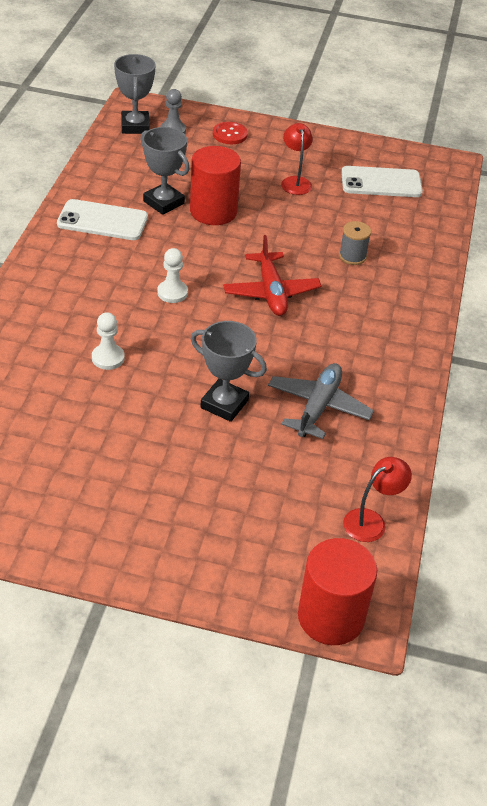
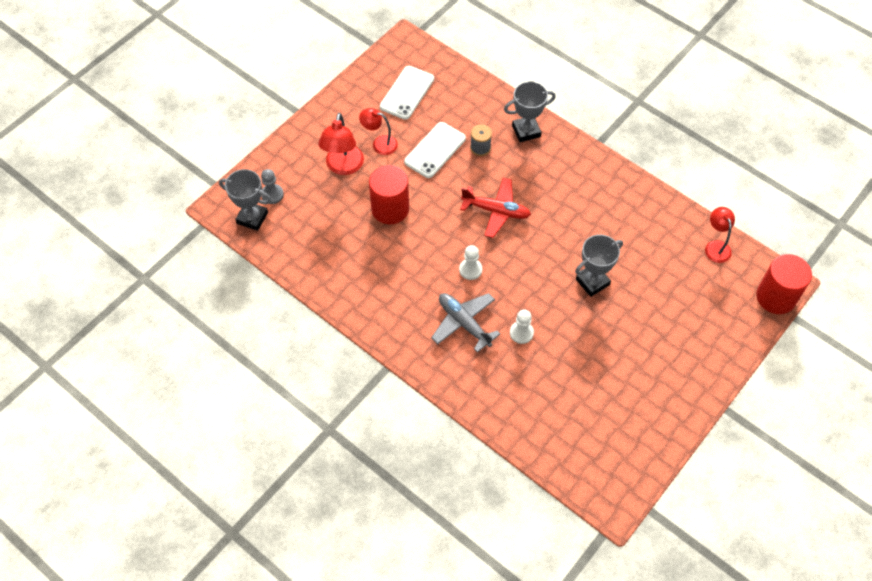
camera: 60 degrees left, 15 degrees up
(102, 221) = (367, 284): white phone -> white phone (435, 150)
(163, 202) = (364, 236): grey trophy -> grey trophy (526, 131)
(230, 134) = (298, 159): red button -> none
(244, 165) = (343, 167): none -> red lamp
(318, 407) = (615, 232): grey plane -> grey plane (464, 323)

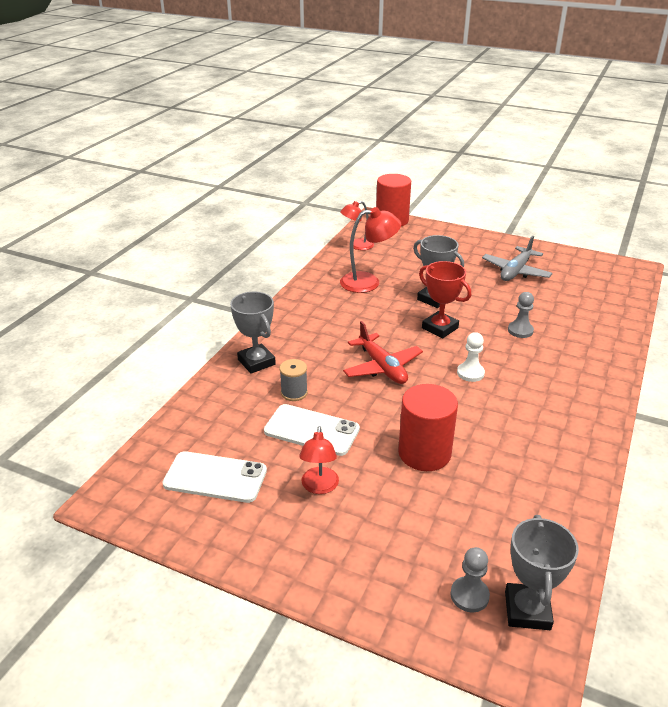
camera: 105 degrees left, 25 degrees down
(343, 167) = (377, 518): red lamp -> red lamp (368, 282)
(464, 323) = (538, 367): grey plane -> grey plane (515, 271)
(496, 211) = (382, 367): red plane -> red plane turned 150 degrees clockwise
(521, 333) = (520, 330): white pawn -> grey pawn
(542, 270) = (440, 328): none -> red trophy

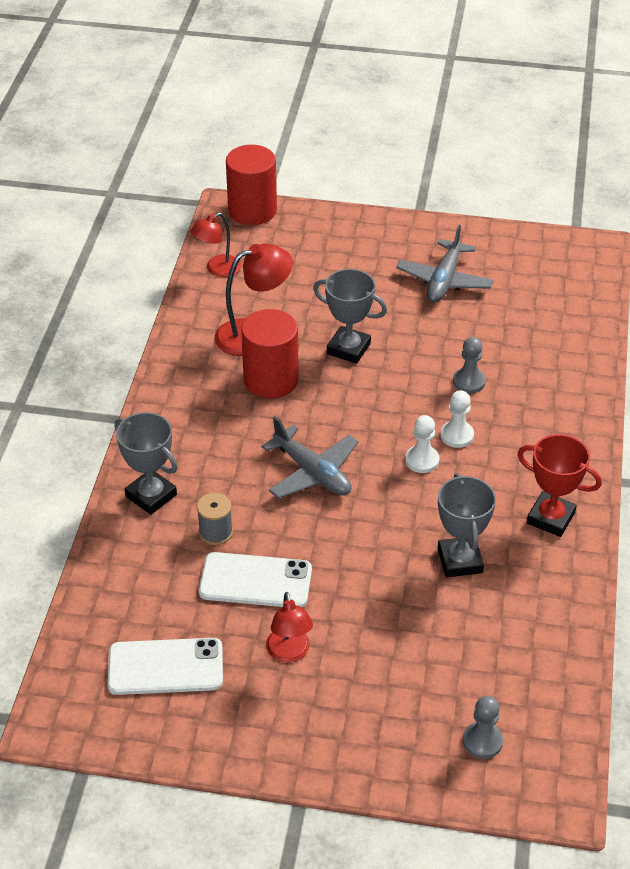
camera: 15 degrees left, 10 degrees up
(382, 367) = (312, 472): red plane -> grey plane
(424, 453) = (395, 584): red cylinder -> red cylinder (271, 380)
(440, 328) = (368, 396): red trophy -> red trophy (550, 518)
(502, 362) = (457, 435): none -> white pawn
(527, 610) = (542, 743): grey trophy -> grey trophy (460, 561)

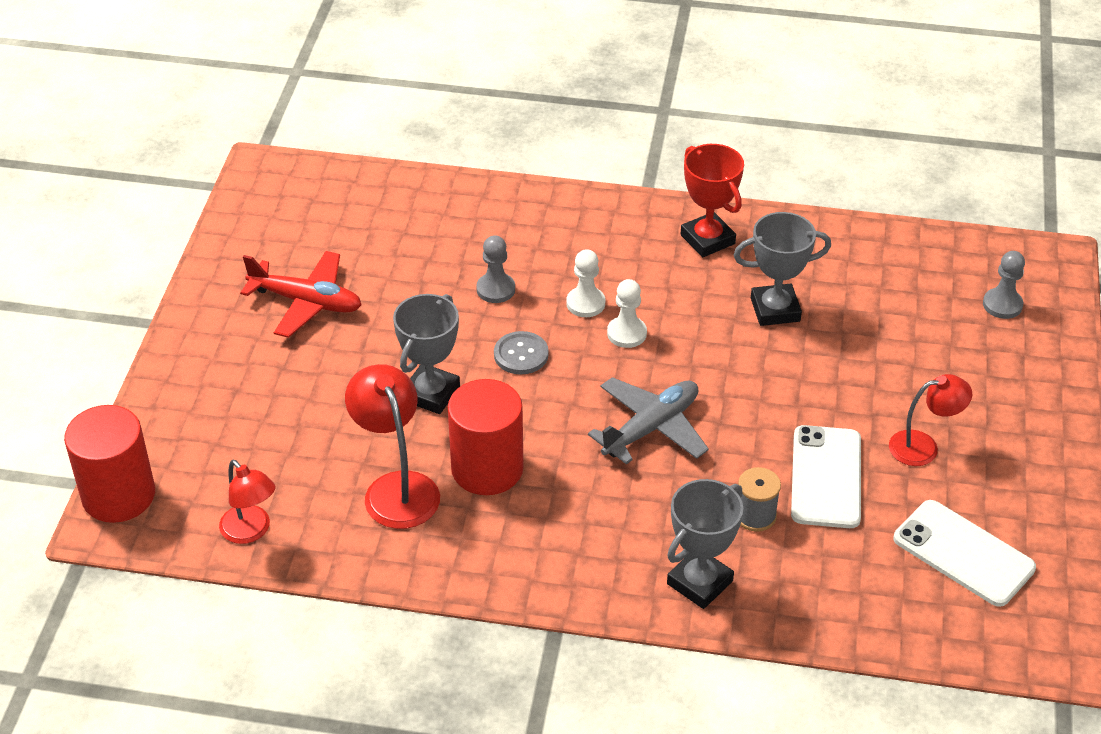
camera: 90 degrees left, 0 degrees up
(165, 667) = (963, 553): white phone -> white phone turned 45 degrees counterclockwise
(393, 397) = (521, 354): none -> grey button
(444, 280) = (306, 302): grey plane -> red plane
(550, 518) = (707, 239): red trophy -> red trophy turned 60 degrees counterclockwise

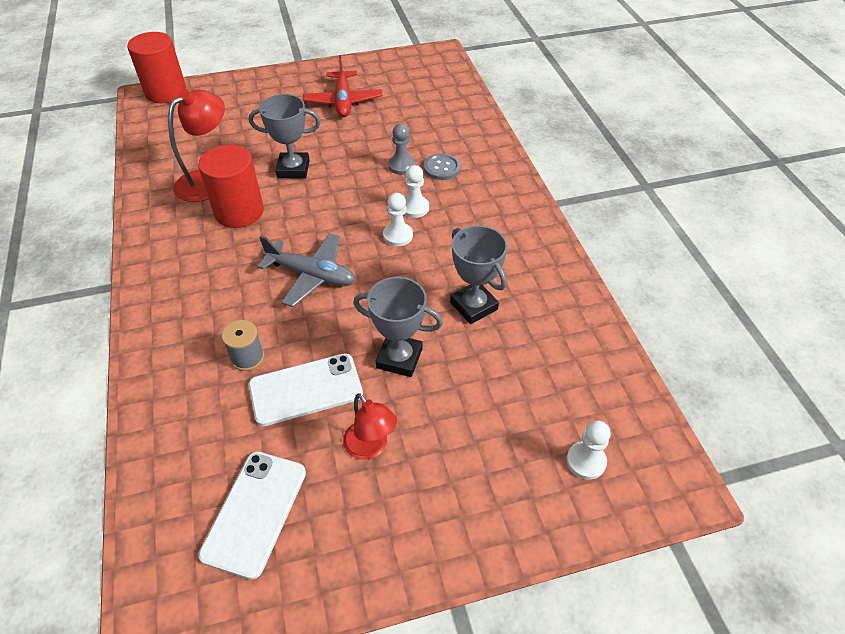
camera: 65 degrees right, 5 degrees up
(251, 531) = (154, 141): red lamp -> none
(521, 354) = (348, 194): grey button -> grey button (442, 168)
(699, 582) = (170, 345): grey trophy -> grey trophy (399, 358)
(707, 239) = (523, 247): red trophy -> none
(1002, 305) = (586, 461): grey pawn -> white pawn

